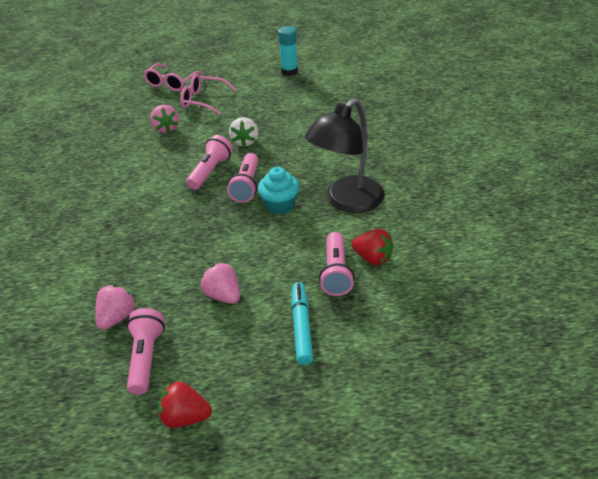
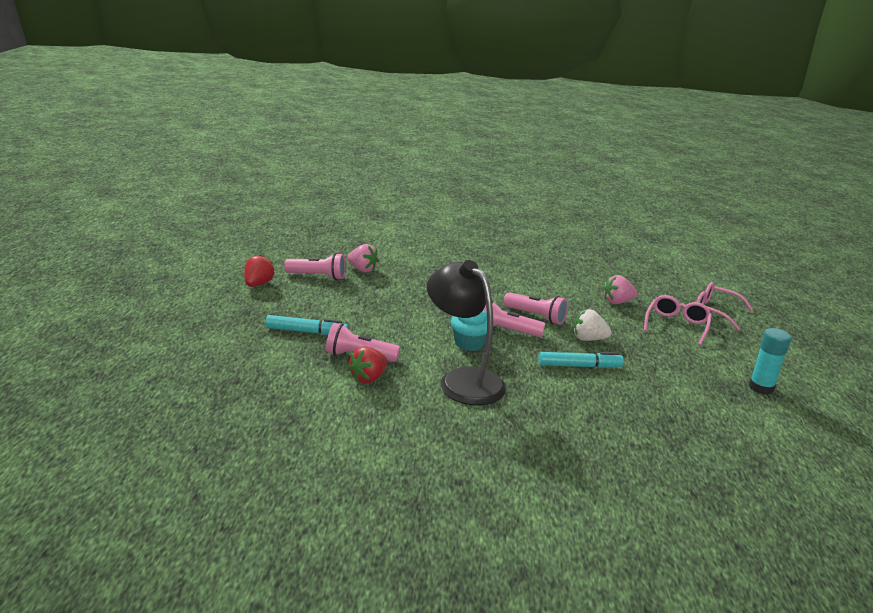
camera: 95 degrees right, 15 degrees down
(223, 295) = (362, 306): pink strawberry -> none
(294, 144) = (579, 366): none -> turquoise marker

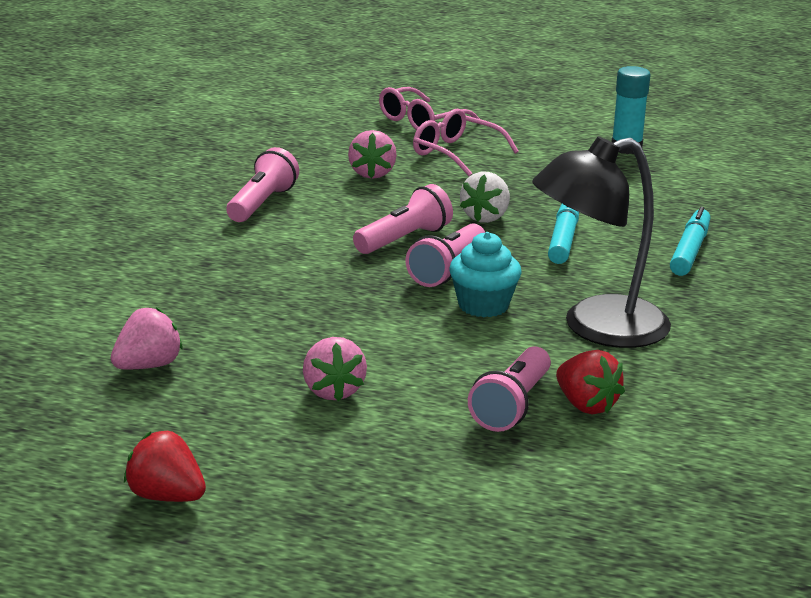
camera: 75 degrees left, 0 degrees up
(306, 331) = (409, 451): turquoise marker -> turquoise marker (690, 251)
(318, 276) = (157, 419): pink flashlight -> pink flashlight (262, 204)
(356, 310) = (333, 391): none -> pink strawberry

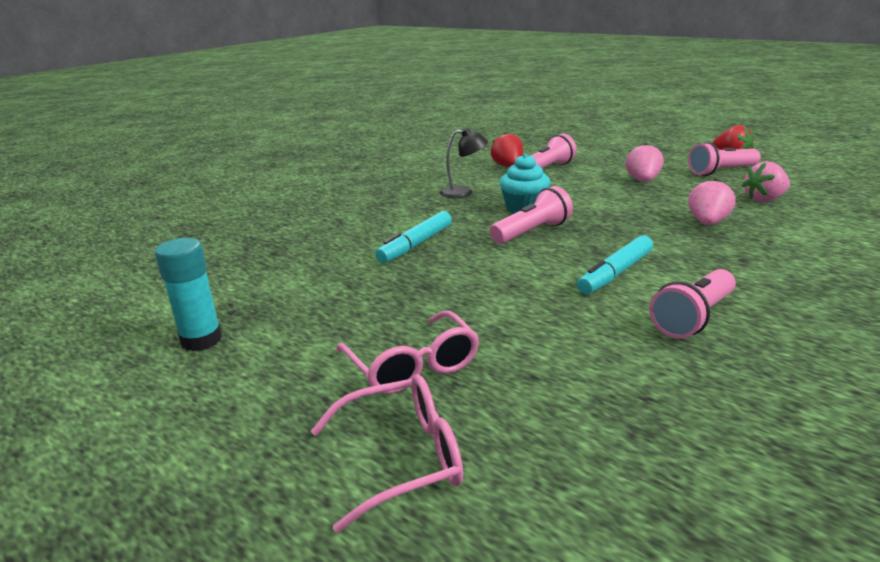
camera: 155 degrees left, 0 degrees up
(372, 173) = (545, 346): pink strawberry -> pink strawberry (707, 223)
(404, 239) = (553, 259): pink flashlight -> pink flashlight (721, 172)
(485, 217) = (461, 271): white strawberry -> none
(597, 328) = (463, 192): black lamp -> black lamp, size x0.50
(690, 251) = (335, 226): turquoise marker -> turquoise marker (615, 273)

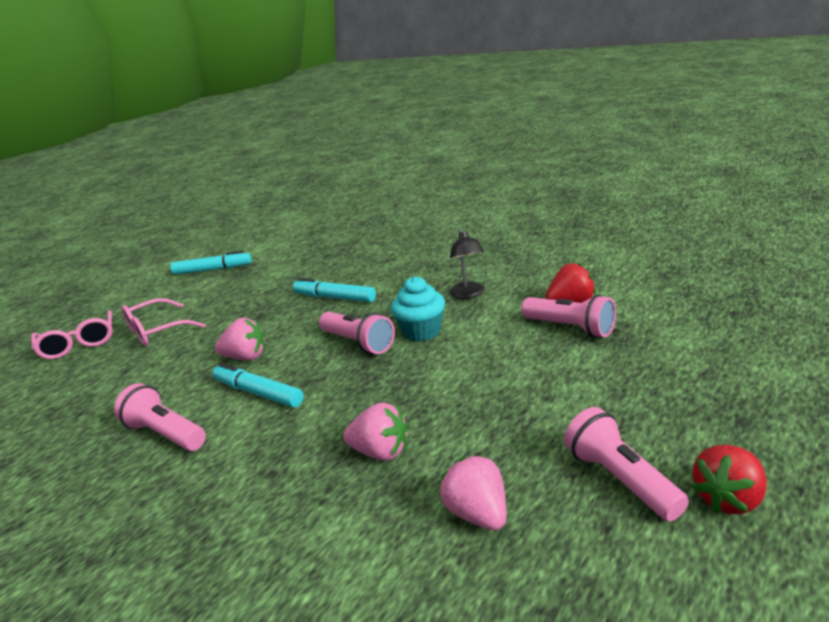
camera: 85 degrees right, 0 degrees up
(201, 340) = (212, 269): turquoise glue stick -> turquoise marker
(642, 181) = (542, 402): pink strawberry -> pink strawberry (246, 357)

